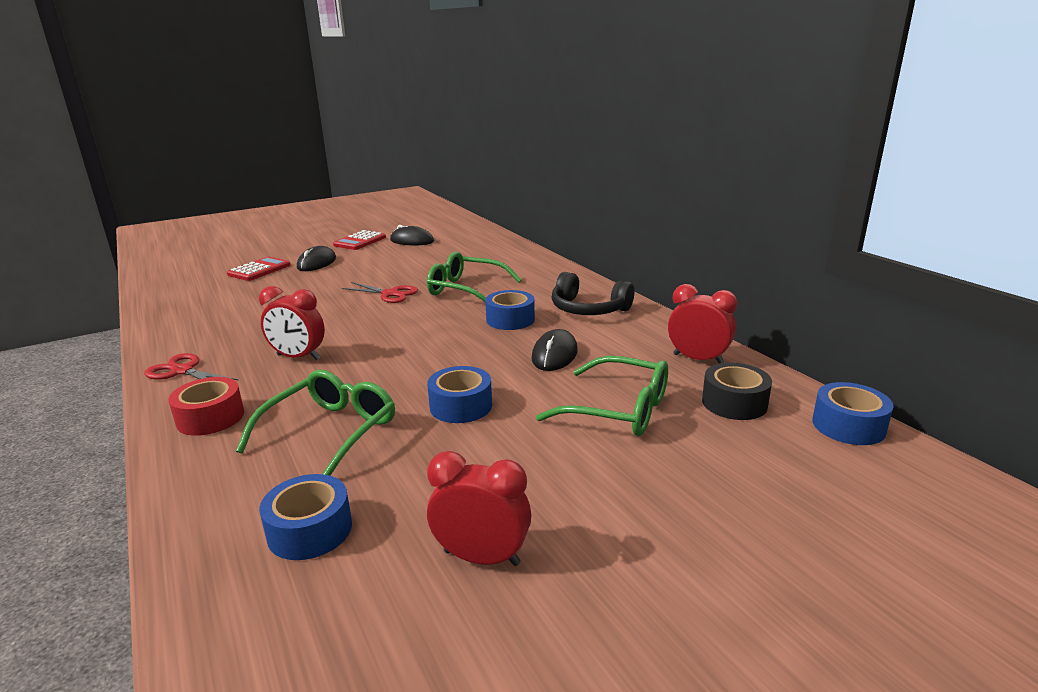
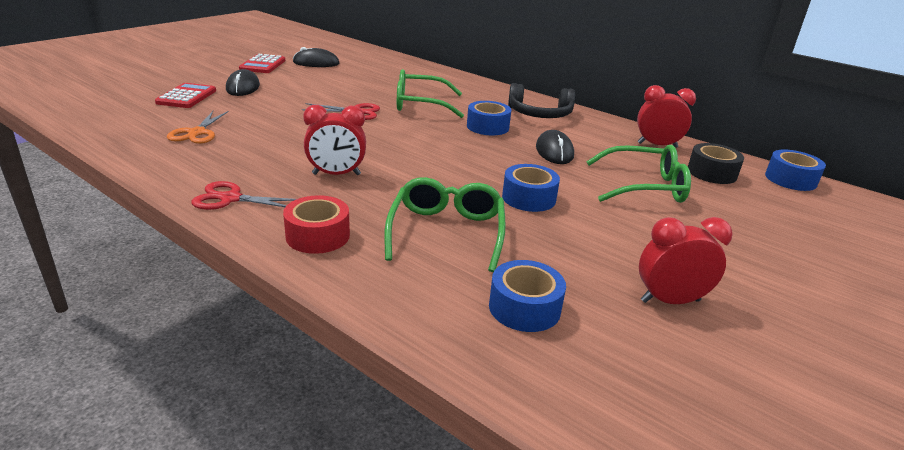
camera: 25 degrees left, 5 degrees up
(228, 305) = (197, 133): none -> orange scissors

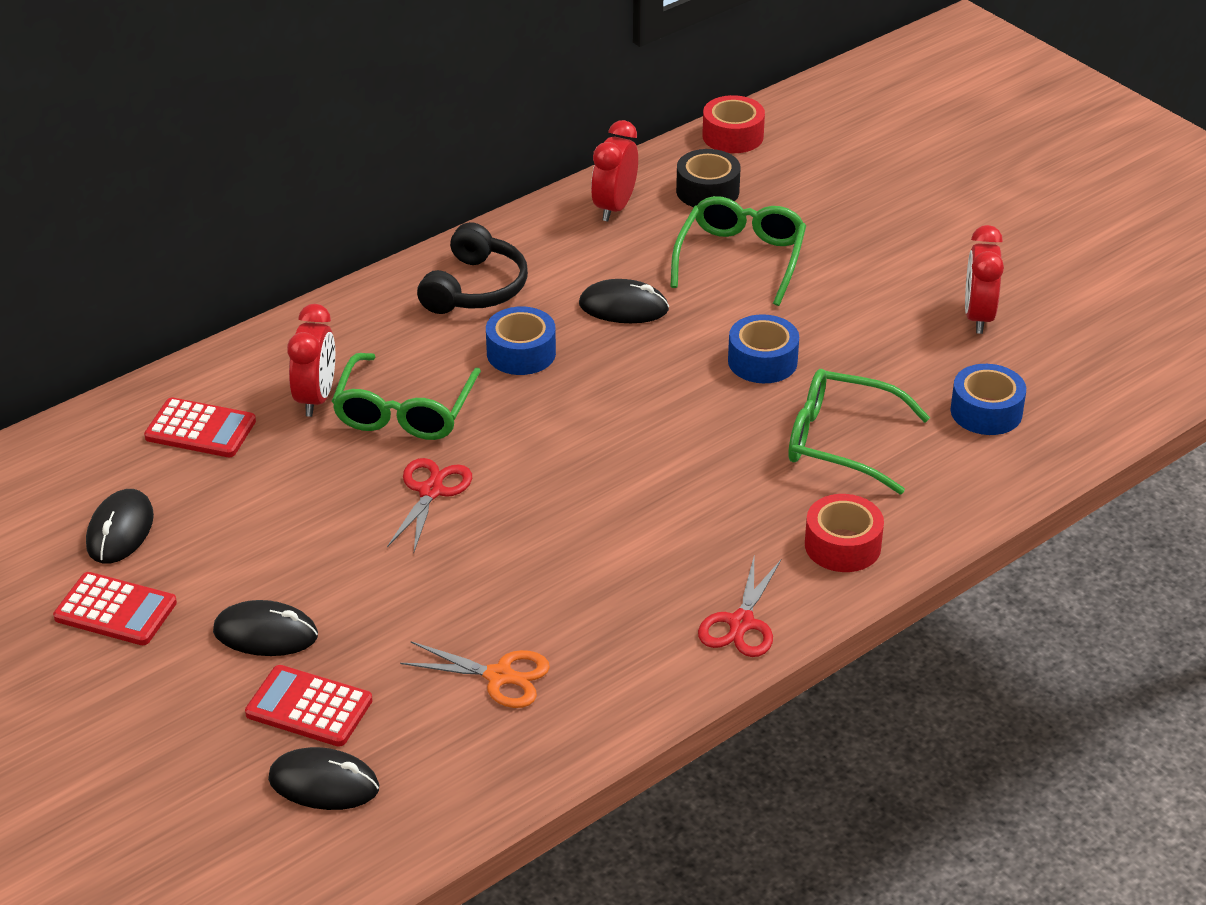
camera: 75 degrees left, 10 degrees up
(129, 102) = (324, 784): none -> black mouse
(336, 174) = (676, 523): red clock -> red clock (316, 398)
(390, 71) = (200, 429): none -> red calculator
(790, 179) = (732, 136): blue tape -> red tape

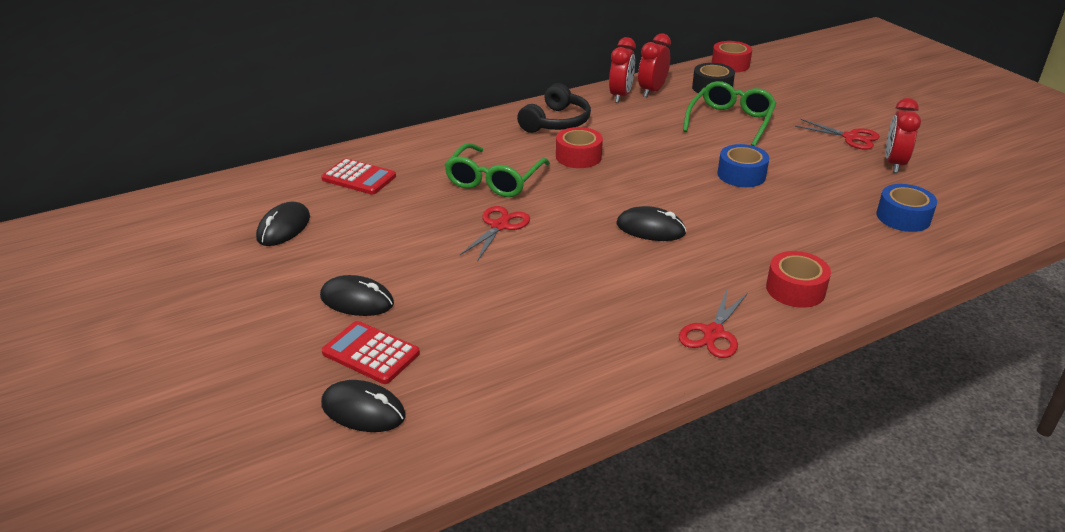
camera: 10 degrees right, 5 degrees down
(115, 610) = (259, 274): red calculator -> none
(316, 398) = (439, 168): red clock -> red clock (620, 96)
(499, 676) = (520, 349): orange scissors -> none
(521, 353) = (578, 156): blue tape -> red tape
(623, 307) = (650, 139): black mouse -> black mouse (650, 228)
(840, 442) = (795, 225): green glasses -> none
(918, 272) = (851, 137): none -> red scissors

